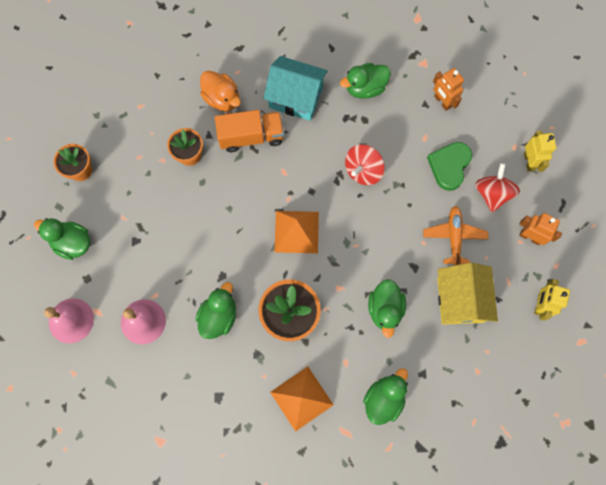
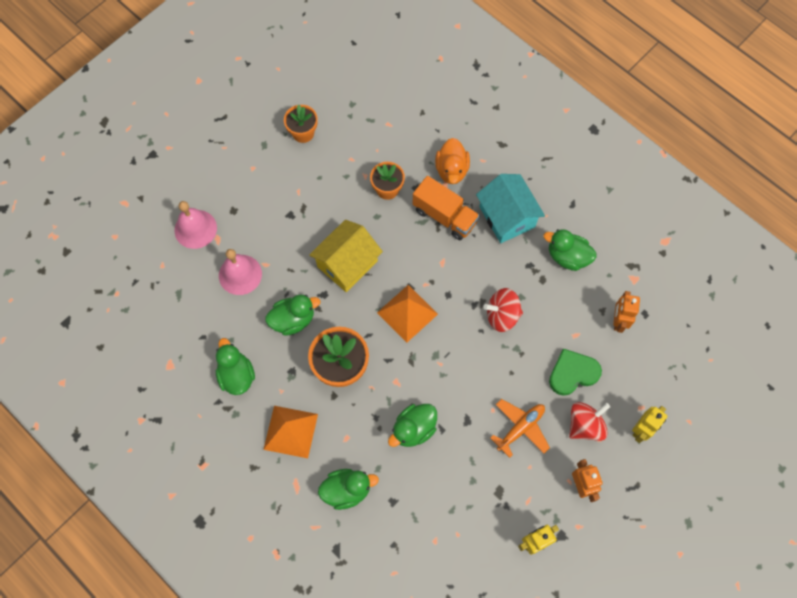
camera: 45 degrees right, 5 degrees down
(72, 243) = (248, 178): green duck -> green duck (236, 375)
(460, 299) = (476, 477): yellow house -> yellow house (347, 264)

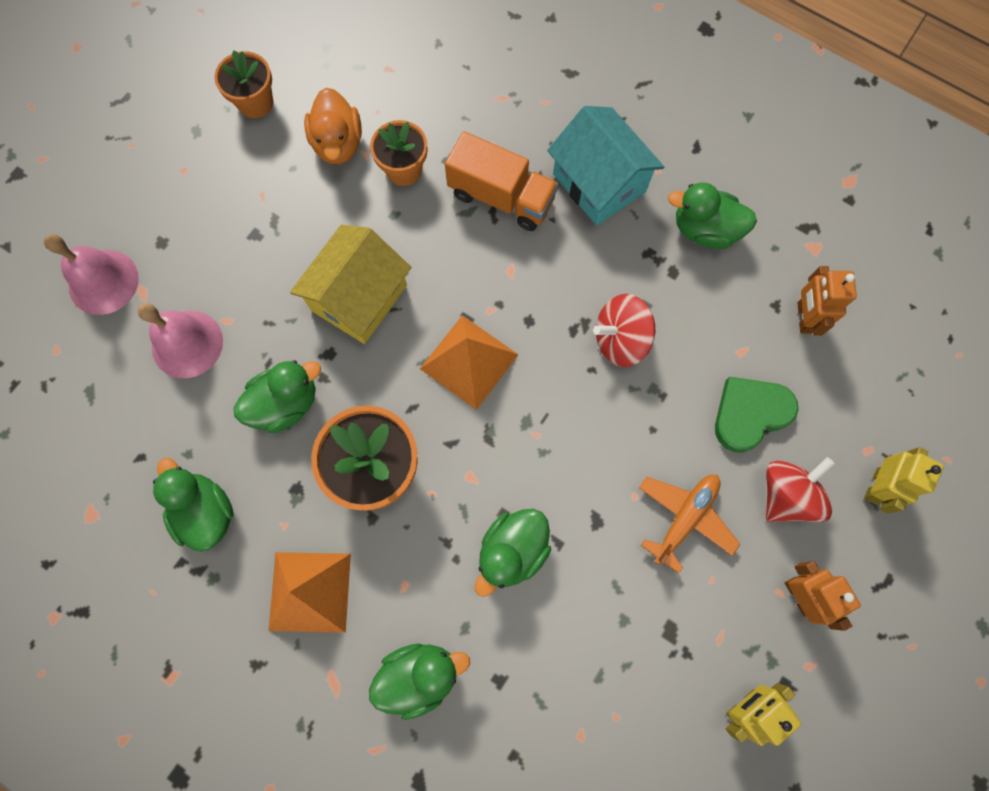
camera: 10 degrees left, 5 degrees up
(451, 170) = (499, 124): orange duck -> orange duck (338, 144)

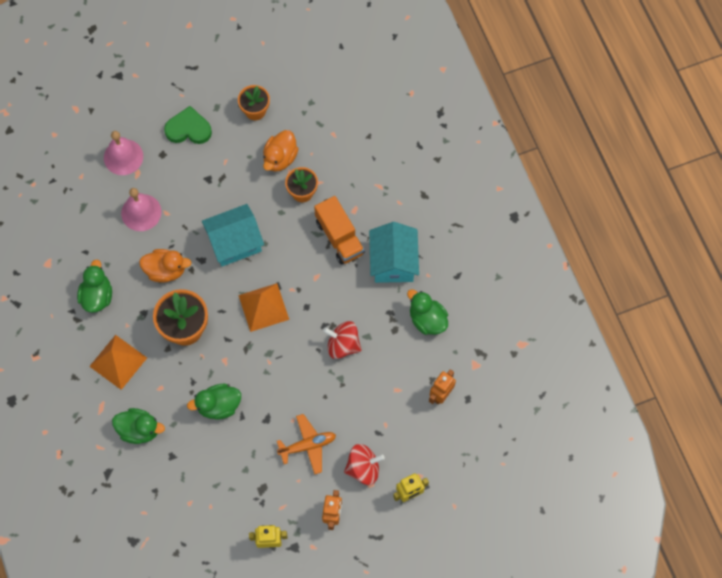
camera: 35 degrees right, 5 degrees down
(285, 404) = (166, 270): green duck -> orange duck
(359, 298) = (235, 242): yellow house -> turquoise house
(750, 414) = (376, 421): green heart -> green heart (188, 129)

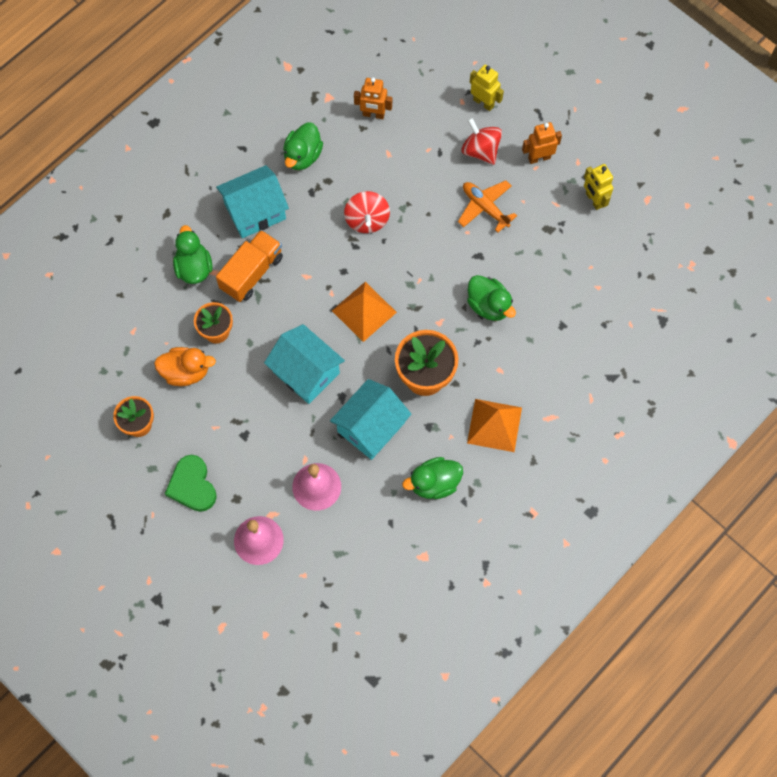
camera: 115 degrees left, 0 degrees up
(139, 430) = (553, 368): green duck -> green duck (194, 268)
(166, 270) = (371, 427): orange duck -> turquoise house

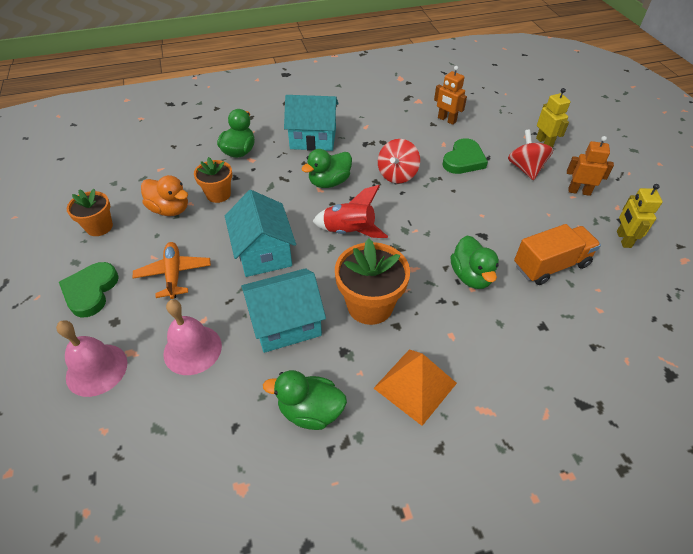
camera: 30 degrees right, 20 degrees down
(251, 273) = (278, 171): orange truck -> orange truck (550, 265)
(303, 156) = (374, 123): green duck -> green duck (329, 182)
(364, 311) = (349, 231): orange pyramid -> red rocket
(418, 167) = (463, 160): none -> green heart
(485, 207) = (509, 205): orange plane -> orange plane (174, 274)

